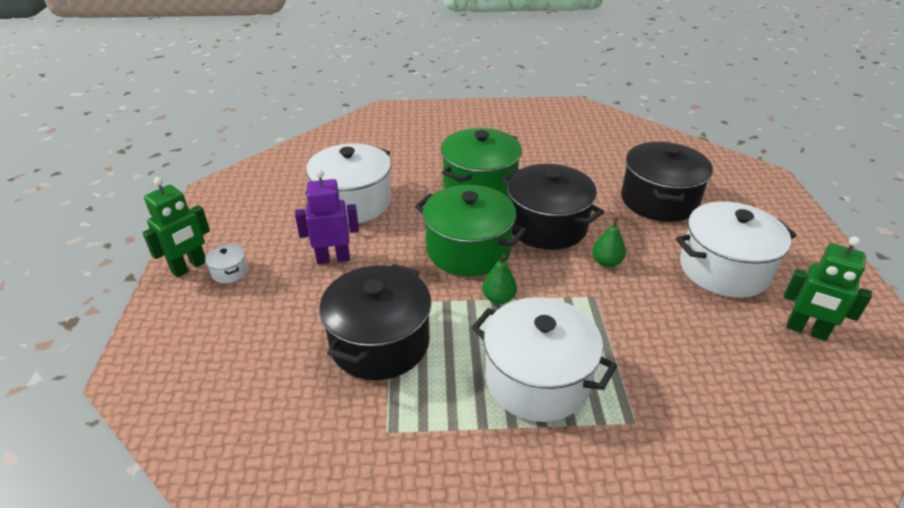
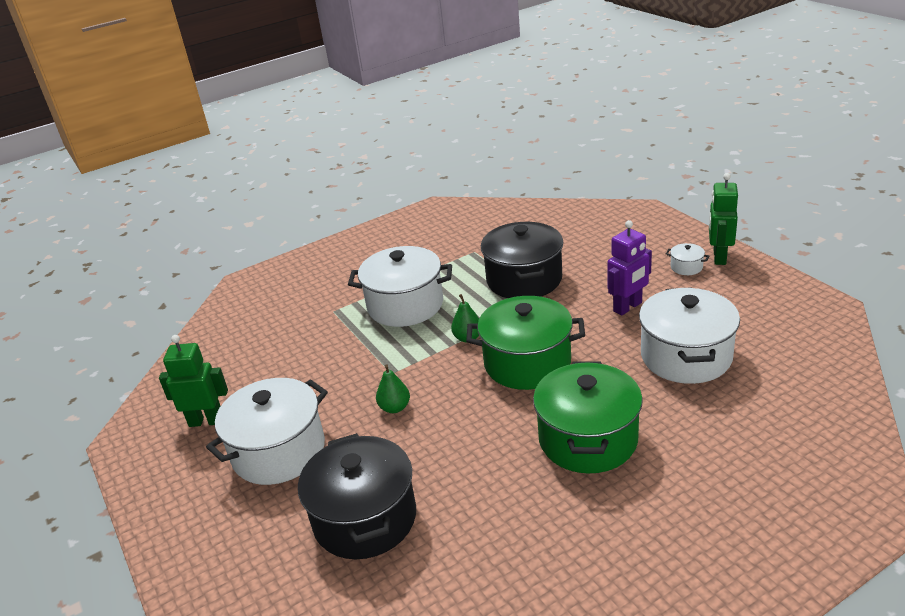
camera: 155 degrees right, 5 degrees down
(547, 226) = (474, 420): black pot -> none

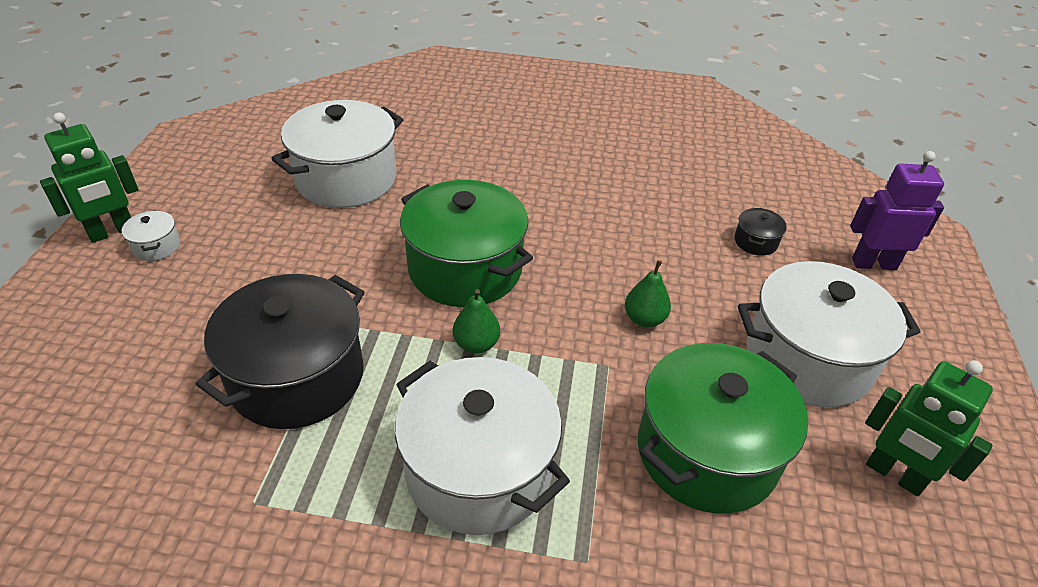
camera: 145 degrees left, 10 degrees up
(365, 518) = (755, 242): black pot -> black pot, size x0.41
(588, 439) = (518, 180): green pot -> green pot (706, 452)
(628, 307) = (289, 250): purple robot -> purple robot (873, 263)

